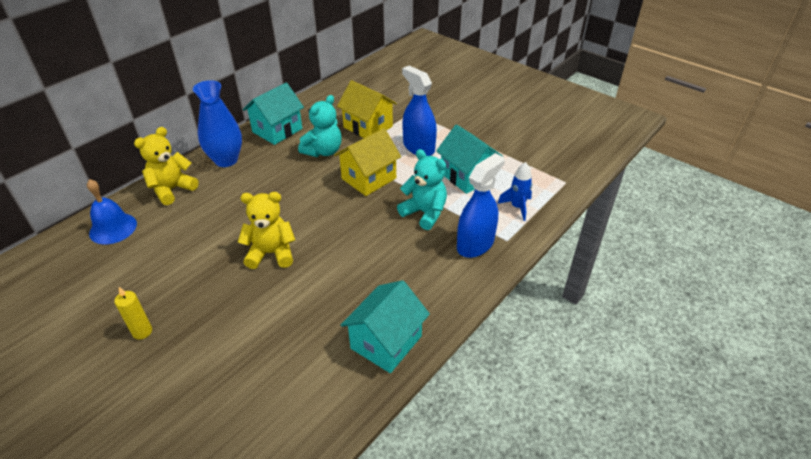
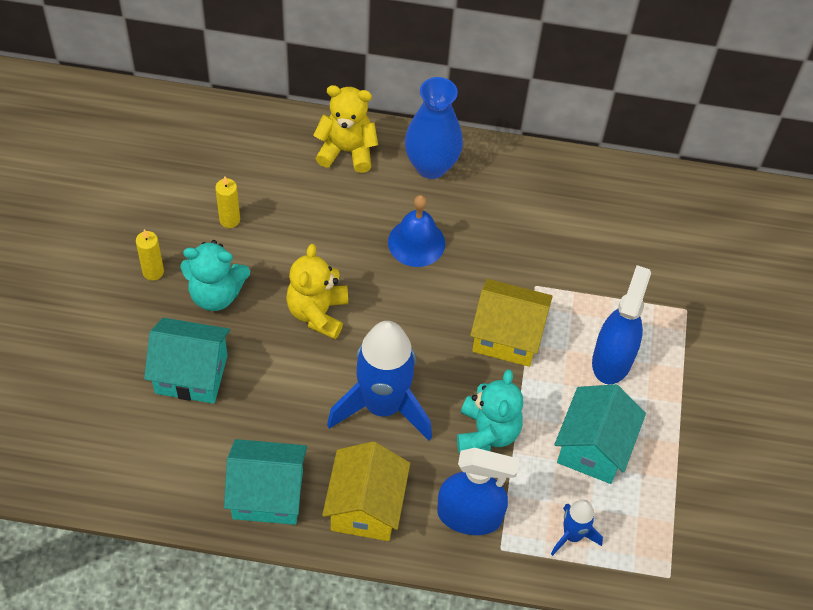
camera: 55 degrees right, 15 degrees up
(113, 228) = (257, 144): blue bell -> blue bell (416, 242)
(152, 268) = (229, 220): none -> yellow candle
(271, 253) = (317, 313): yellow teddy bear -> yellow teddy bear turned 135 degrees counterclockwise
(277, 130) = (525, 179): turquoise house -> turquoise house (191, 374)
(323, 151) = (522, 256): turquoise teddy bear -> turquoise teddy bear (216, 294)
(368, 127) = (611, 276): yellow house -> yellow house (365, 507)
(368, 251) = (382, 406): none -> blue rocket

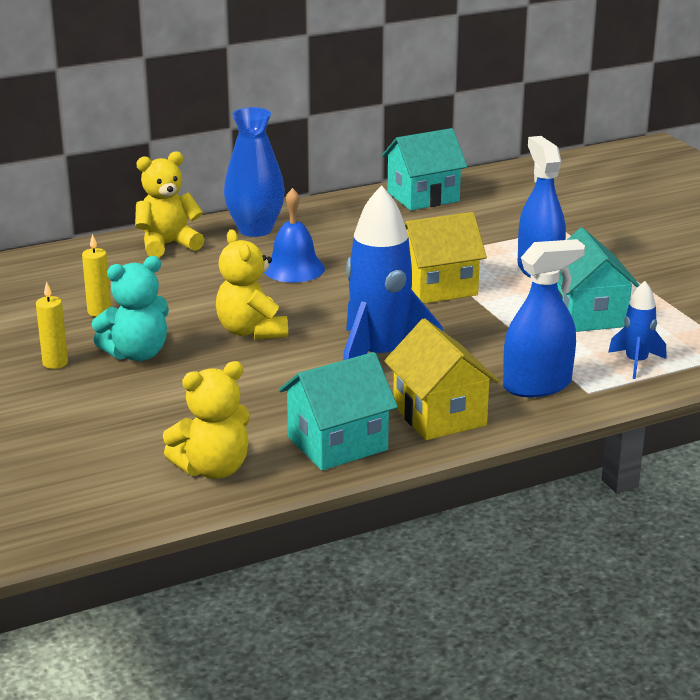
camera: 30 degrees left, 30 degrees down
(164, 469) = (213, 469): none -> yellow teddy bear
(191, 374) = (169, 405): turquoise house -> turquoise house (423, 197)
(487, 432) = (490, 338): turquoise teddy bear -> none

